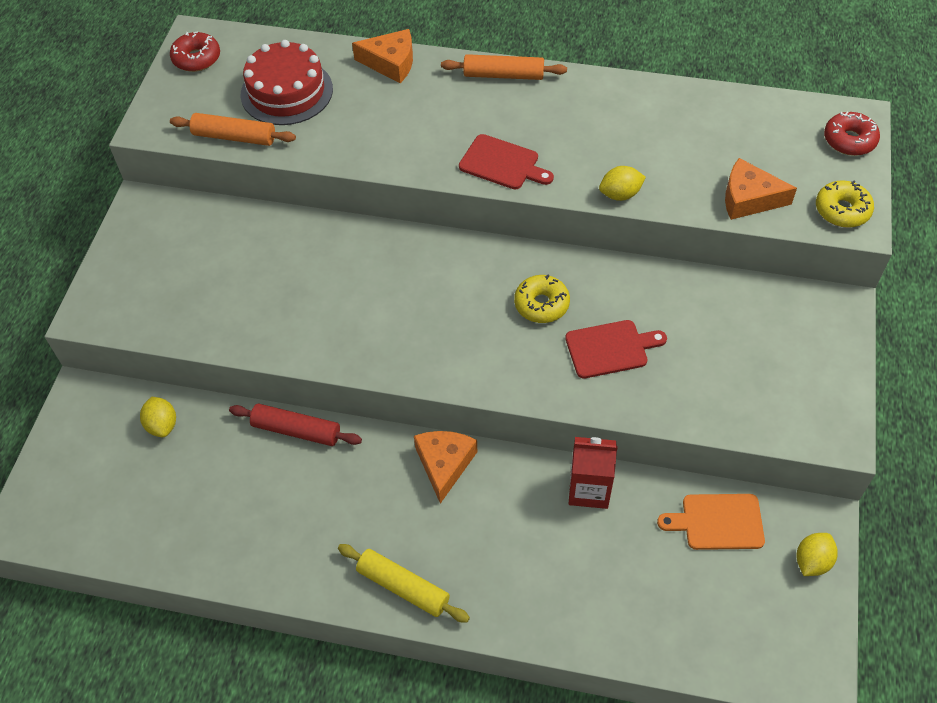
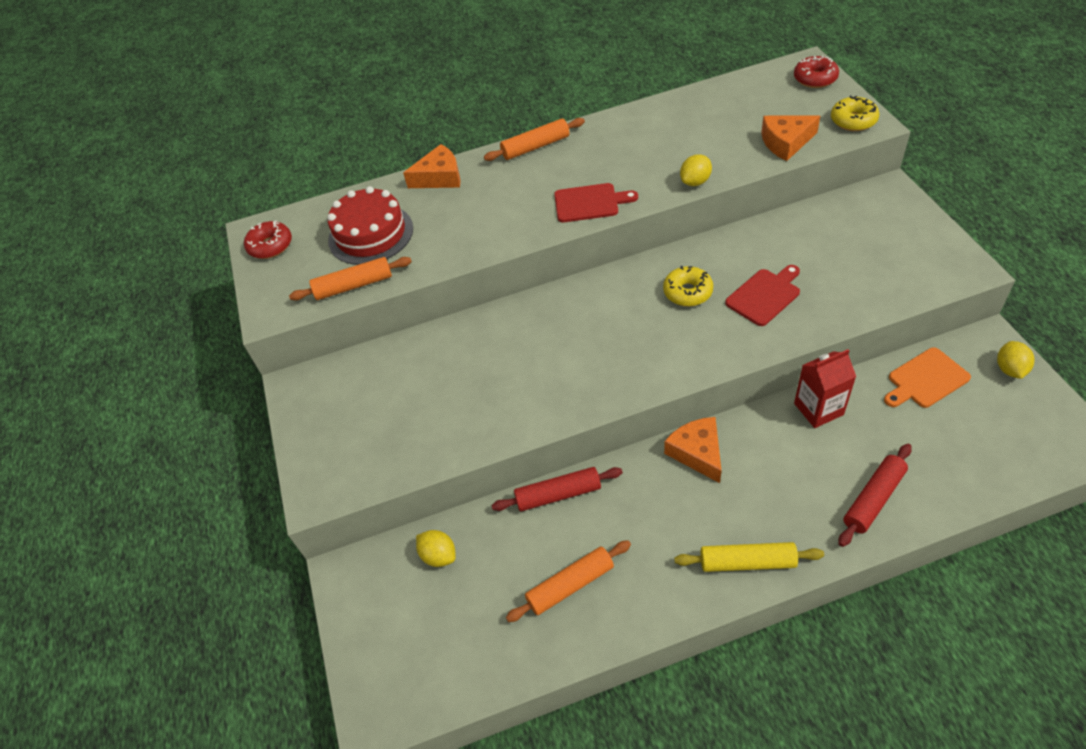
camera: 25 degrees left, 5 degrees down
(244, 515) = (570, 585): none -> orange rolling pin
(562, 602) = (873, 499): none -> red rolling pin

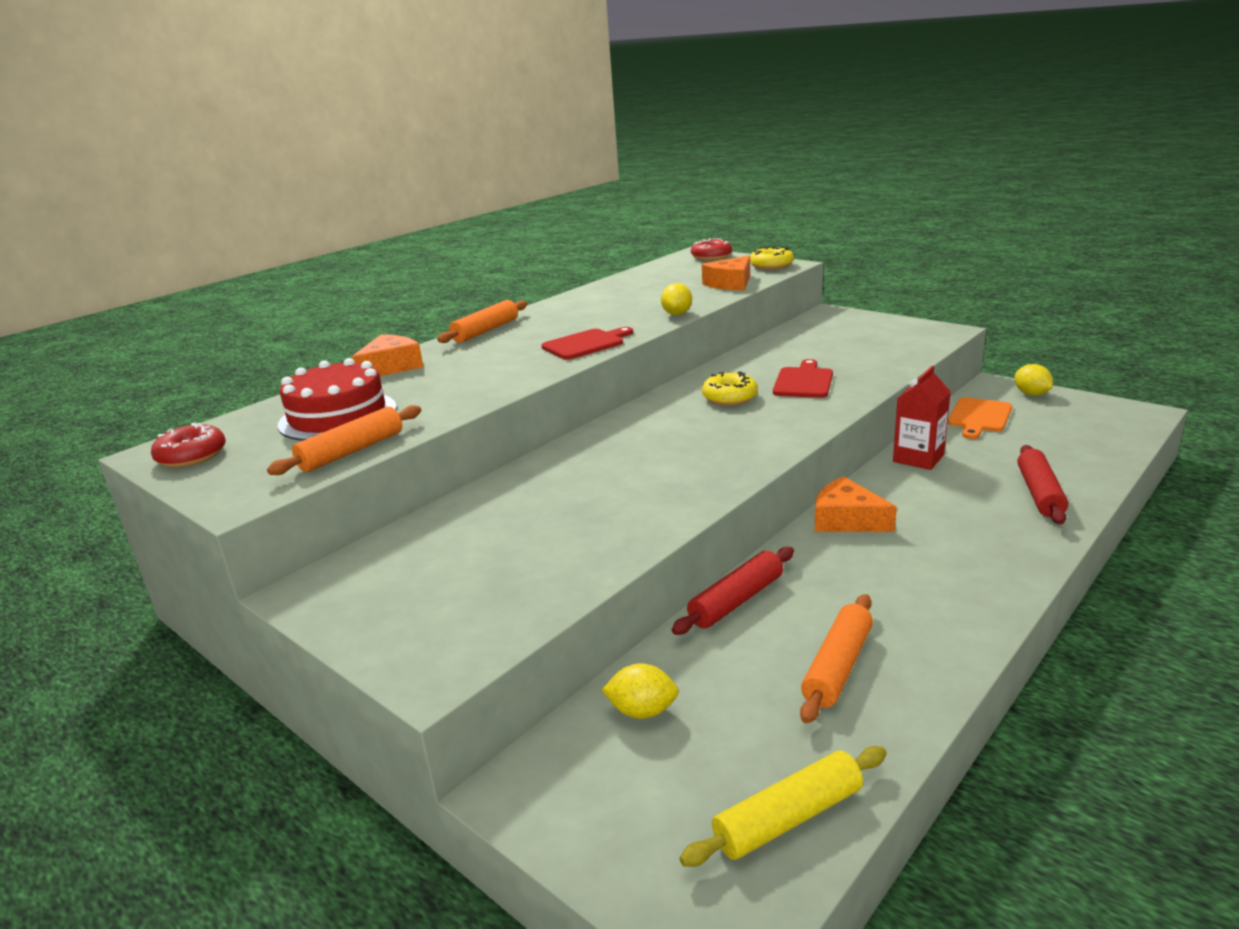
camera: 35 degrees left, 25 degrees down
(747, 562) = (993, 573): yellow rolling pin -> yellow rolling pin (788, 818)

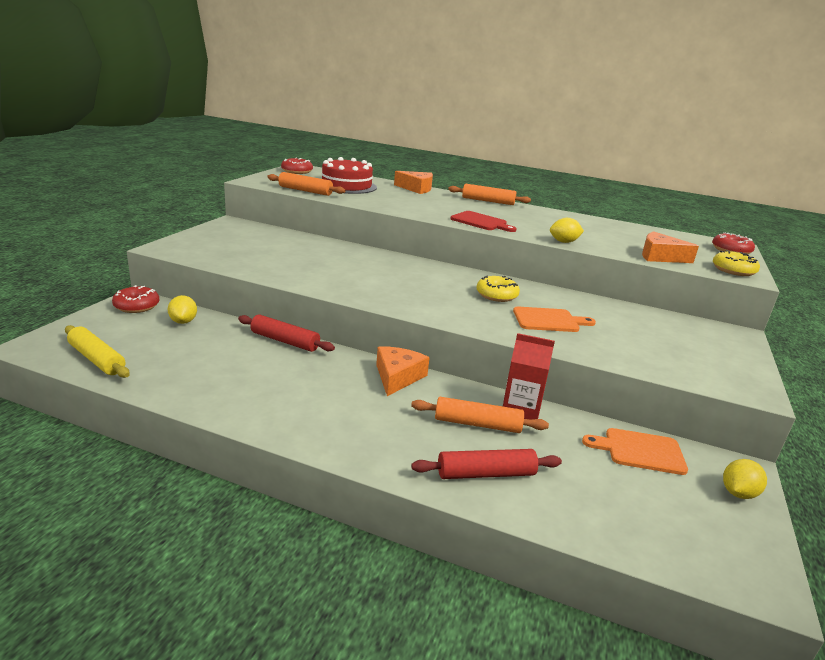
camera: 65 degrees right, 0 degrees up
(551, 782) = (137, 306): none -> red donut
(803, 382) = (549, 320): red cutting board -> orange cutting board
(837, 666) = (218, 372): orange rolling pin -> orange rolling pin (477, 424)

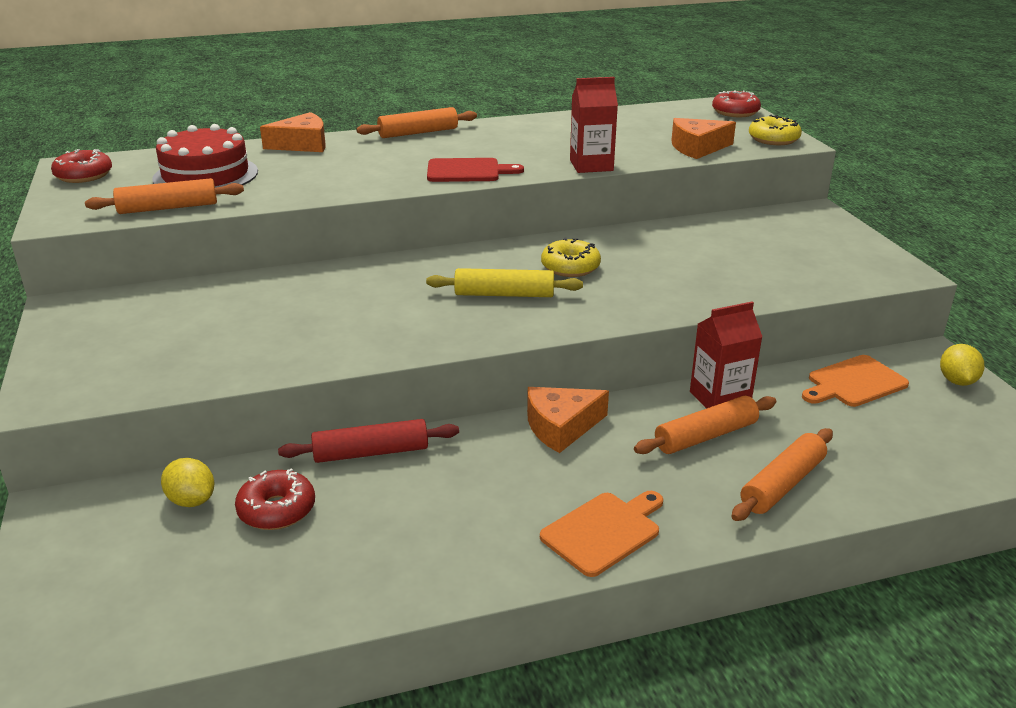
camera: 35 degrees left, 5 degrees up
(97, 359) = (167, 625): yellow rolling pin -> yellow rolling pin (504, 294)
(137, 306) = (77, 516): red donut -> red donut (277, 510)
(397, 377) = (561, 426): orange cheese -> orange cheese turned 90 degrees counterclockwise
(486, 474) = (782, 484): red rolling pin -> orange rolling pin
(549, 320) = (661, 276): orange cutting board -> orange cutting board (604, 531)
(564, 242) = (591, 165): yellow lemon -> red carton

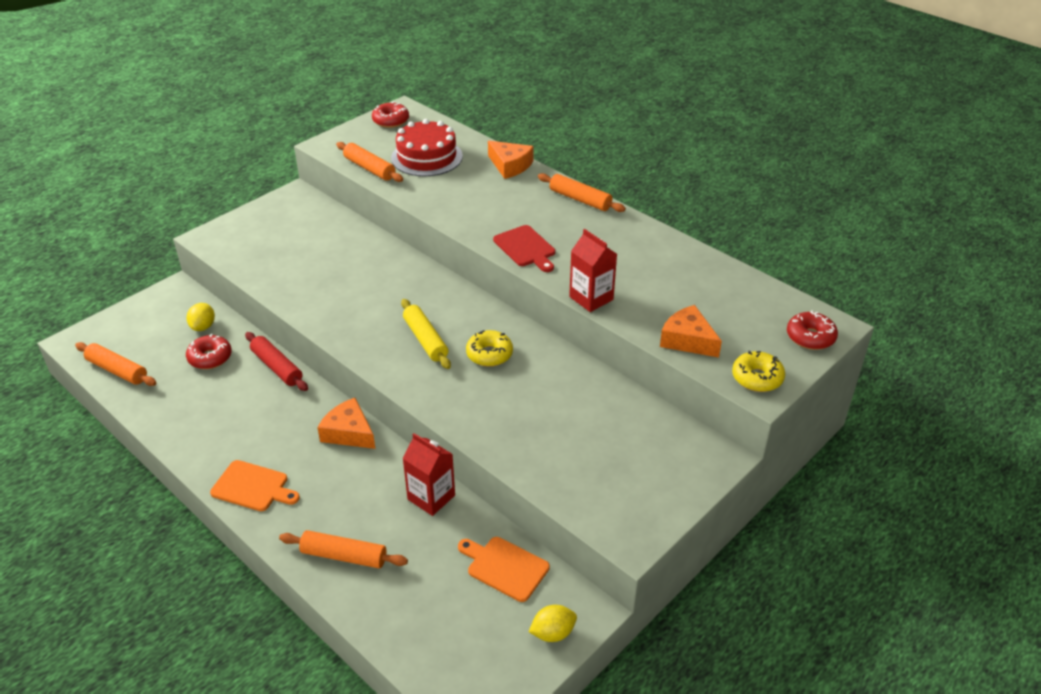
camera: 60 degrees right, 10 degrees up
(705, 436) = (379, 503): orange rolling pin -> orange rolling pin (117, 370)

